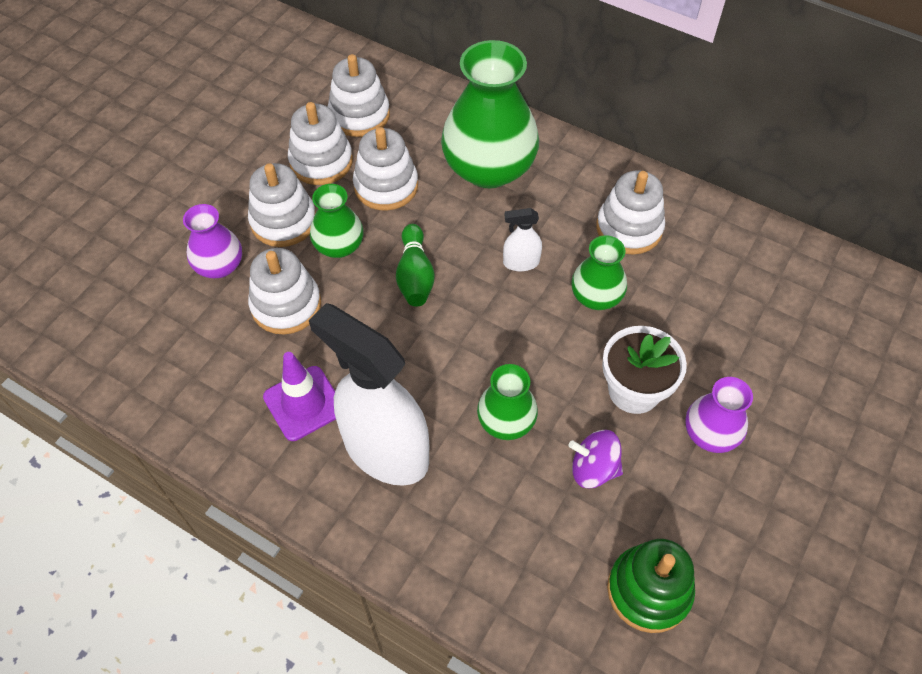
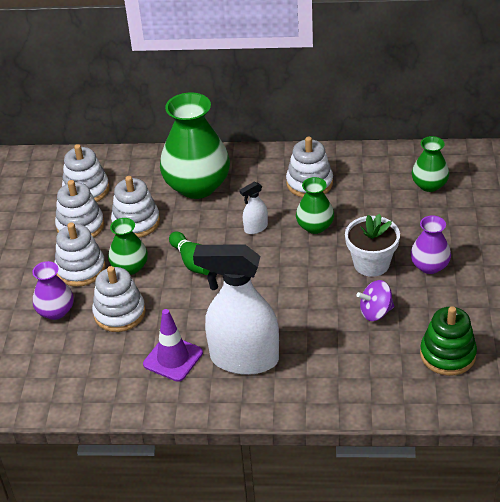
camera: 25 degrees left, 15 degrees down
(506, 421) = (307, 312): green vase -> green vase (429, 185)

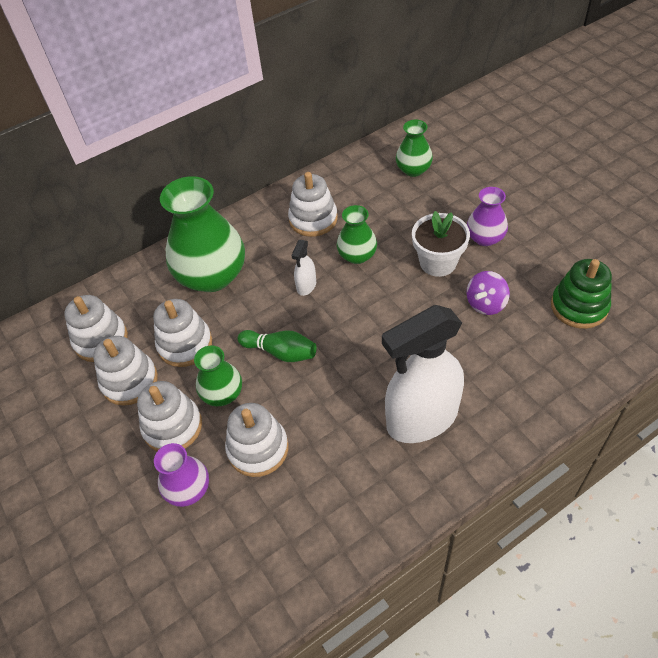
camera: 35 degrees left, 10 degrees up
(173, 358) = (356, 462): purple traffic cone -> none

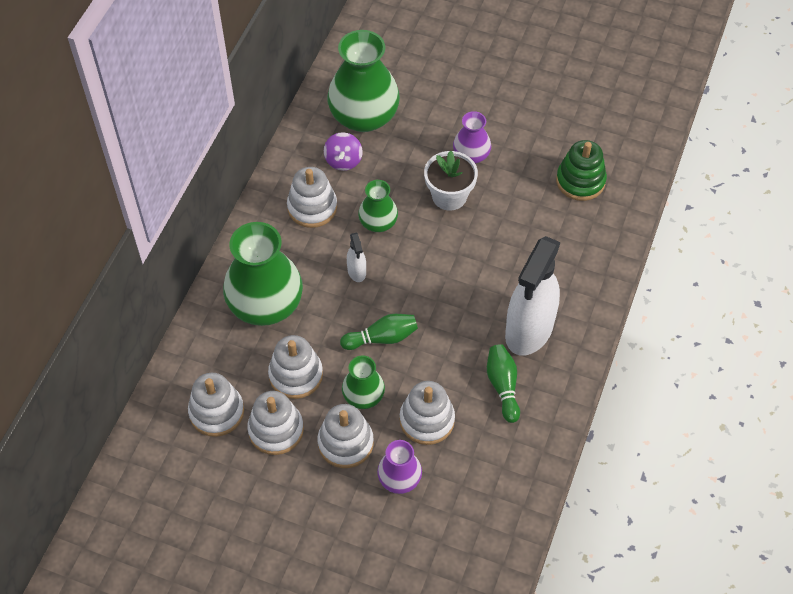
camera: 40 degrees left, 5 degrees up
(354, 459) = (503, 386): none -> green bowling pin
(413, 169) = (364, 116): green vase -> green vase, size x1.90
(485, 304) = (511, 213): purple spinning top -> purple spinning top (343, 161)

